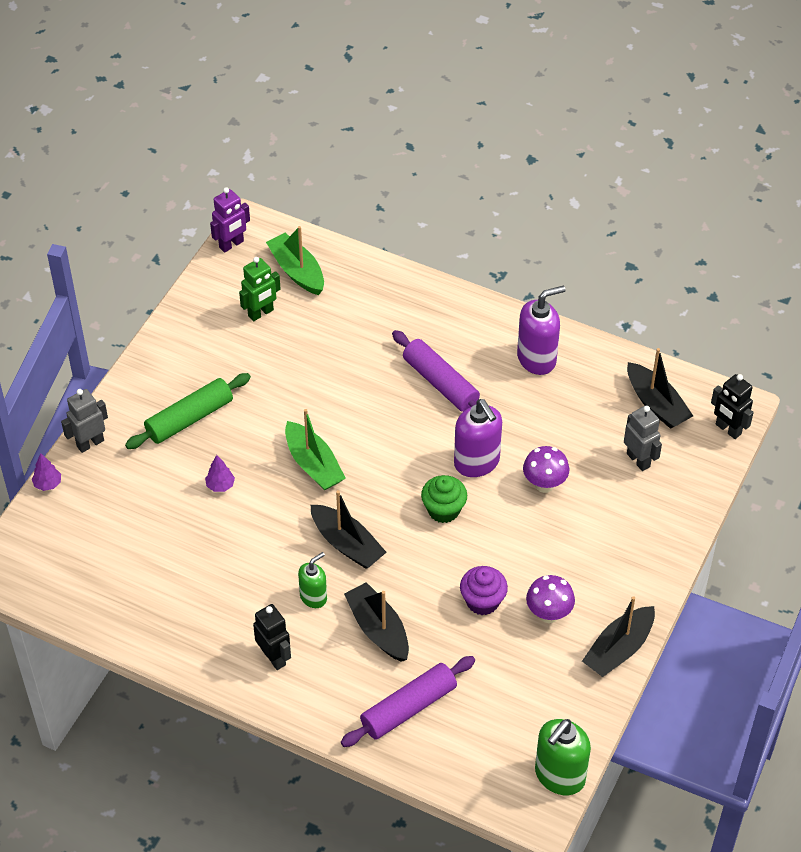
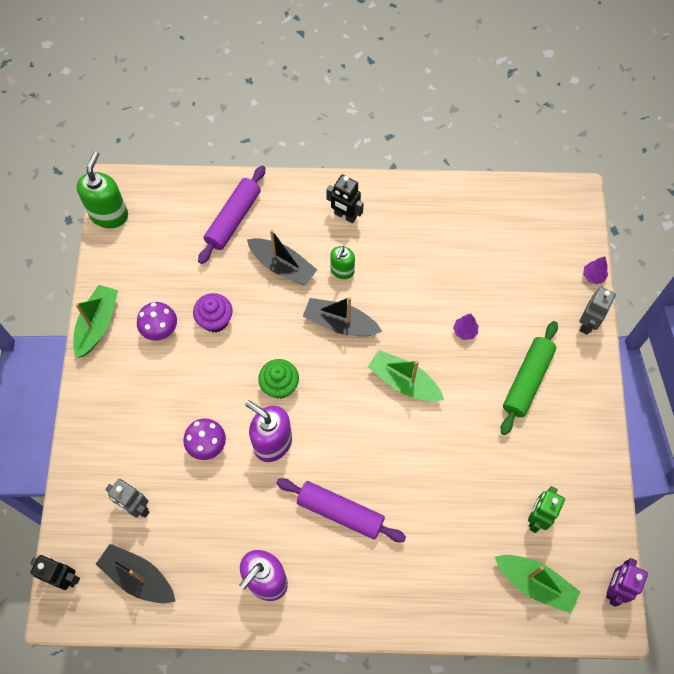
camera: 155 degrees right, 15 degrees up
(618, 649) = (97, 324): black boat -> green boat

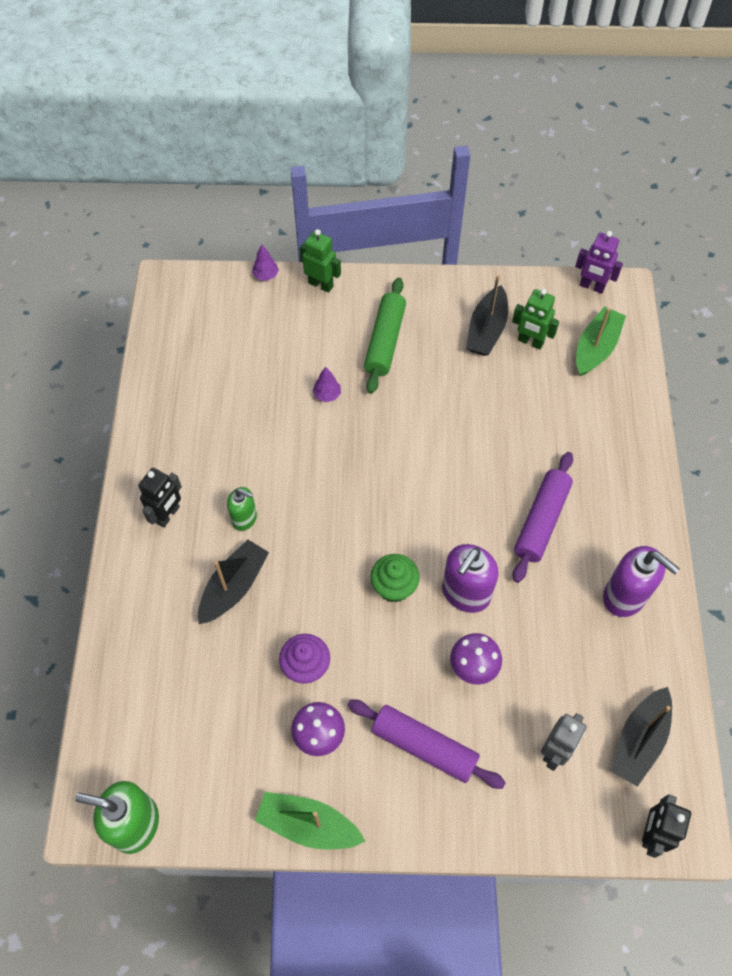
camera: 90 degrees left, 5 degrees down
(233, 219) = (159, 650): purple rolling pin -> purple rolling pin (424, 746)
(340, 323) = (314, 521): black boat -> black boat (486, 330)
(404, 382) = (387, 456): green boat -> none
(527, 380) = (384, 341): green rolling pin -> green rolling pin turned 75 degrees clockwise
(588, 324) = (321, 284): grey robot -> green robot

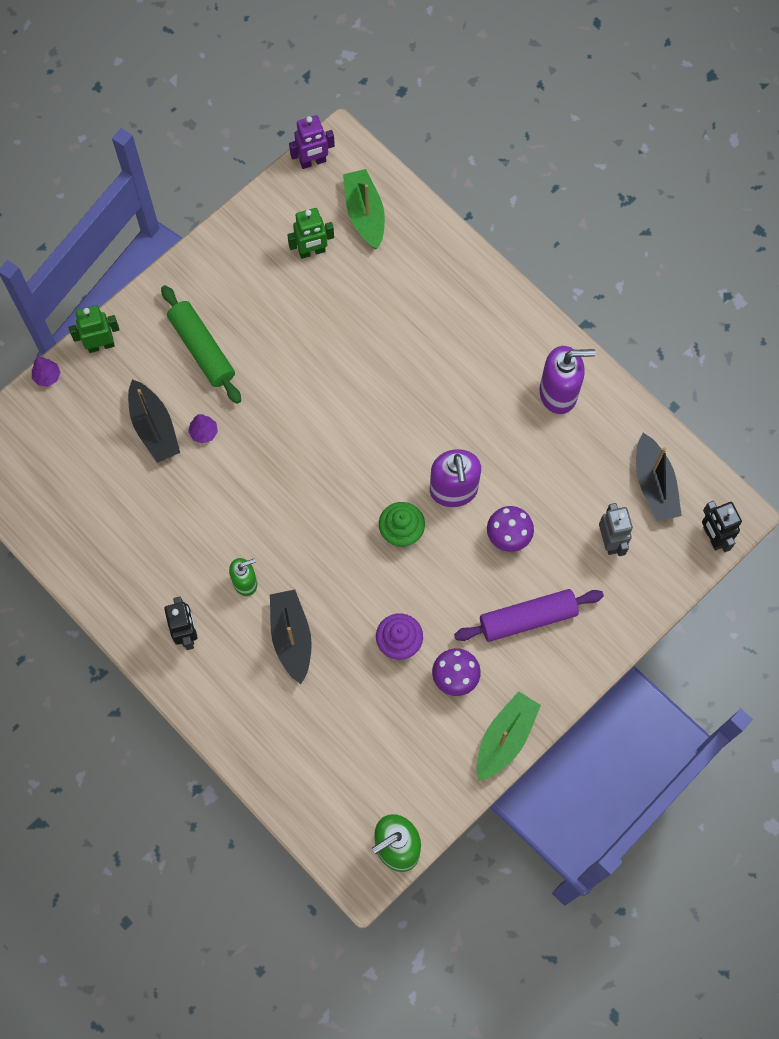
camera: 45 degrees left, 10 degrees up
(308, 825) = (505, 738): green boat -> green boat turned 150 degrees clockwise
(486, 330) = (270, 270): black boat -> black boat (154, 427)
(541, 521) = (453, 389): purple rolling pin -> none

